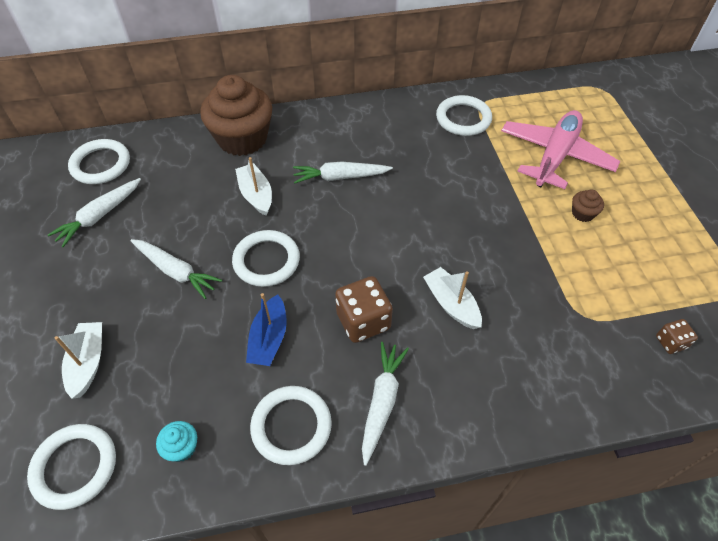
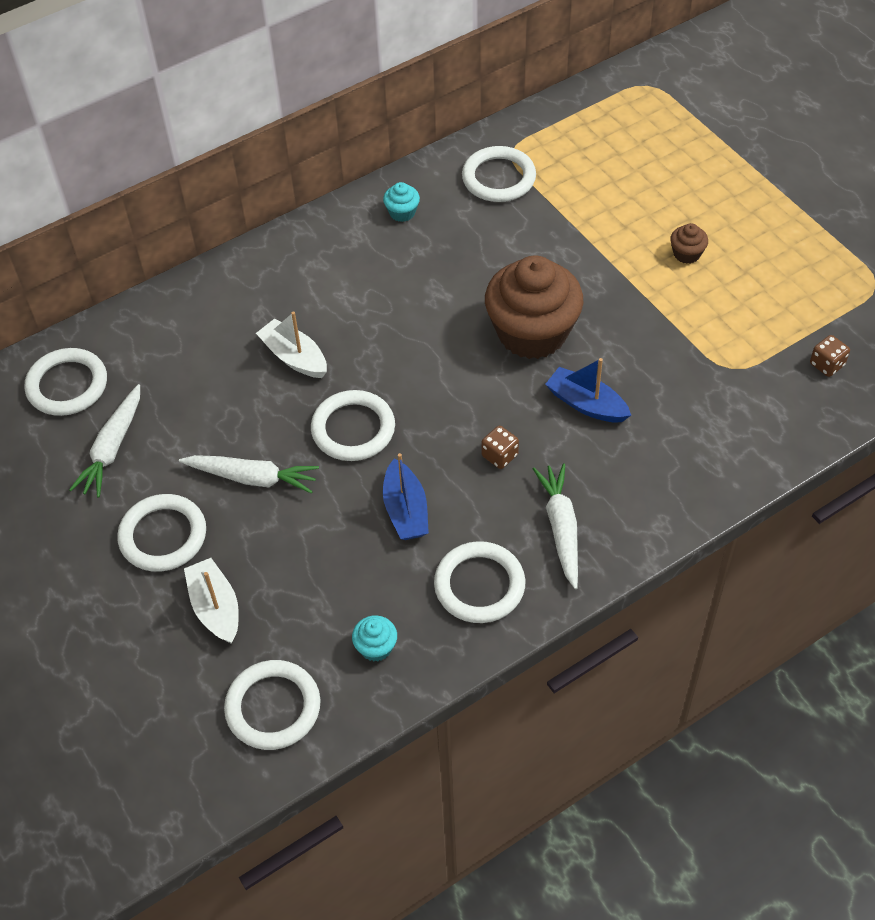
camera: 20 degrees left, 0 degrees up
(89, 292) = (163, 536): none -> white ring
(242, 139) = (233, 292): brown cupcake -> brown cupcake (532, 333)
(340, 177) = (385, 301): white carrot -> none
(363, 321) = (499, 455): brown dice -> brown dice, size x0.54
(384, 121) = (402, 212): none -> turquoise cupcake
(451, 304) = (586, 404): white boat -> blue boat
(555, 156) = (628, 193): pink plane -> none

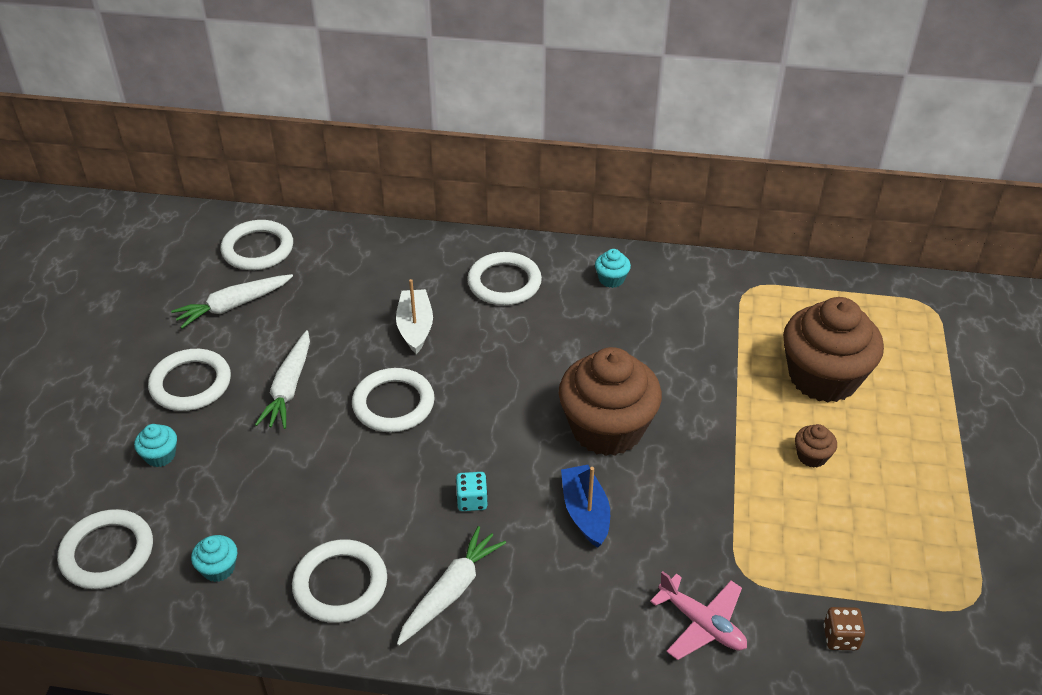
camera: 40 degrees right, 10 degrees down
(216, 608) = (160, 455): white boat -> turquoise cupcake
(252, 478) = (289, 387): white carrot -> white carrot turned 45 degrees clockwise
(405, 510) = (358, 488): blue boat -> none
(498, 178) = (716, 300): white ring -> white ring (504, 282)
(499, 455) = (472, 500): brown dice -> turquoise dice
(634, 189) = (823, 377): none -> brown cupcake
(740, 421) = (701, 624): none -> pink plane

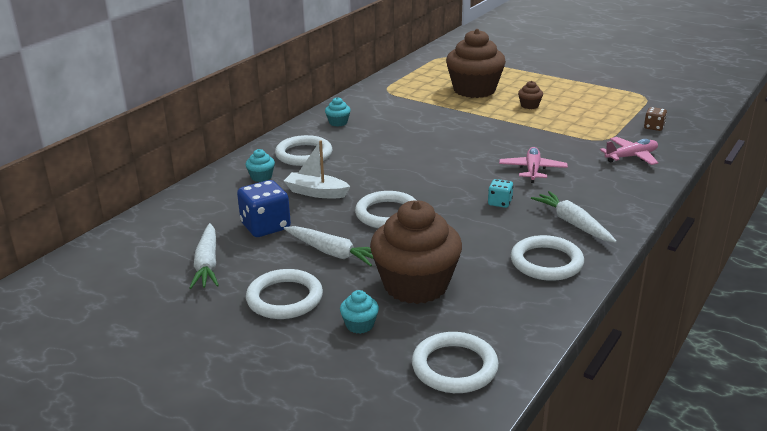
camera: 65 degrees left, 15 degrees down
(218, 568) = (503, 312): turquoise cupcake -> turquoise cupcake (261, 177)
(258, 249) = (146, 242): white ring -> none
(322, 317) = (265, 226): none -> blue dice
(585, 512) = (532, 170): blue boat -> pink plane
(607, 428) = (468, 150): brown cupcake -> brown cupcake (415, 285)

